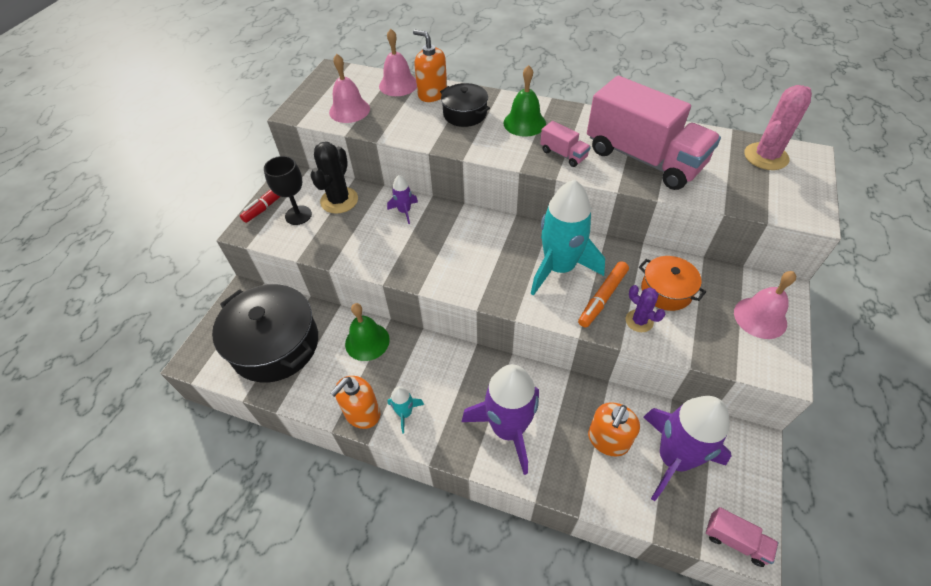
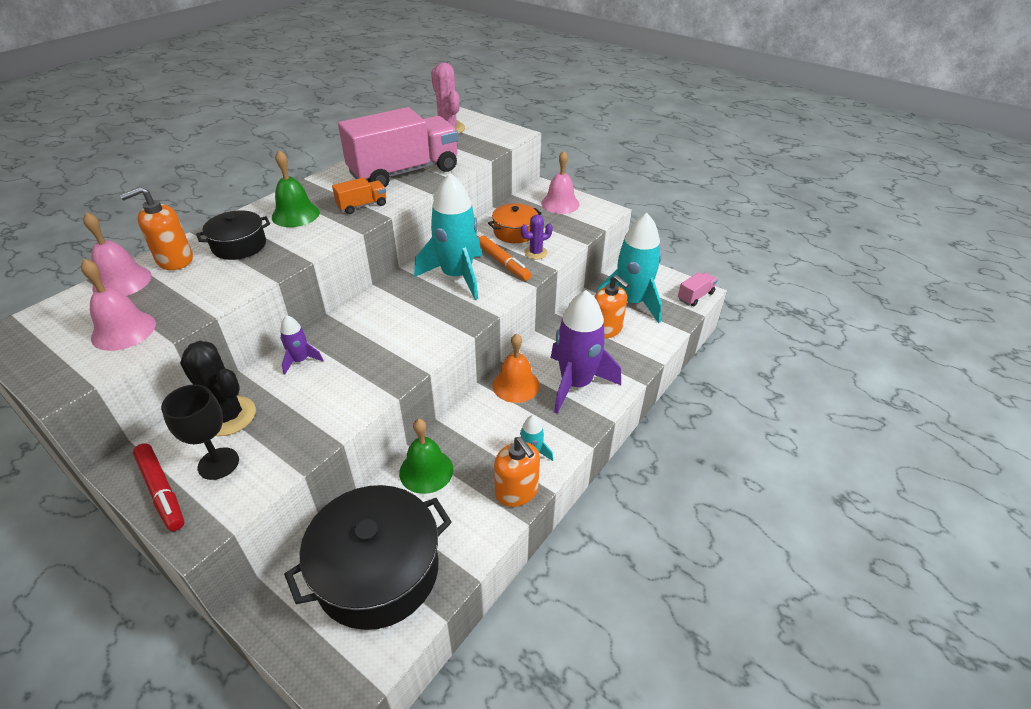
camera: 75 degrees left, 10 degrees down
(485, 376) = (516, 385): none -> orange bell
(563, 154) = (362, 206): pink truck -> orange truck
(674, 458) = (631, 302): purple rocket -> turquoise rocket

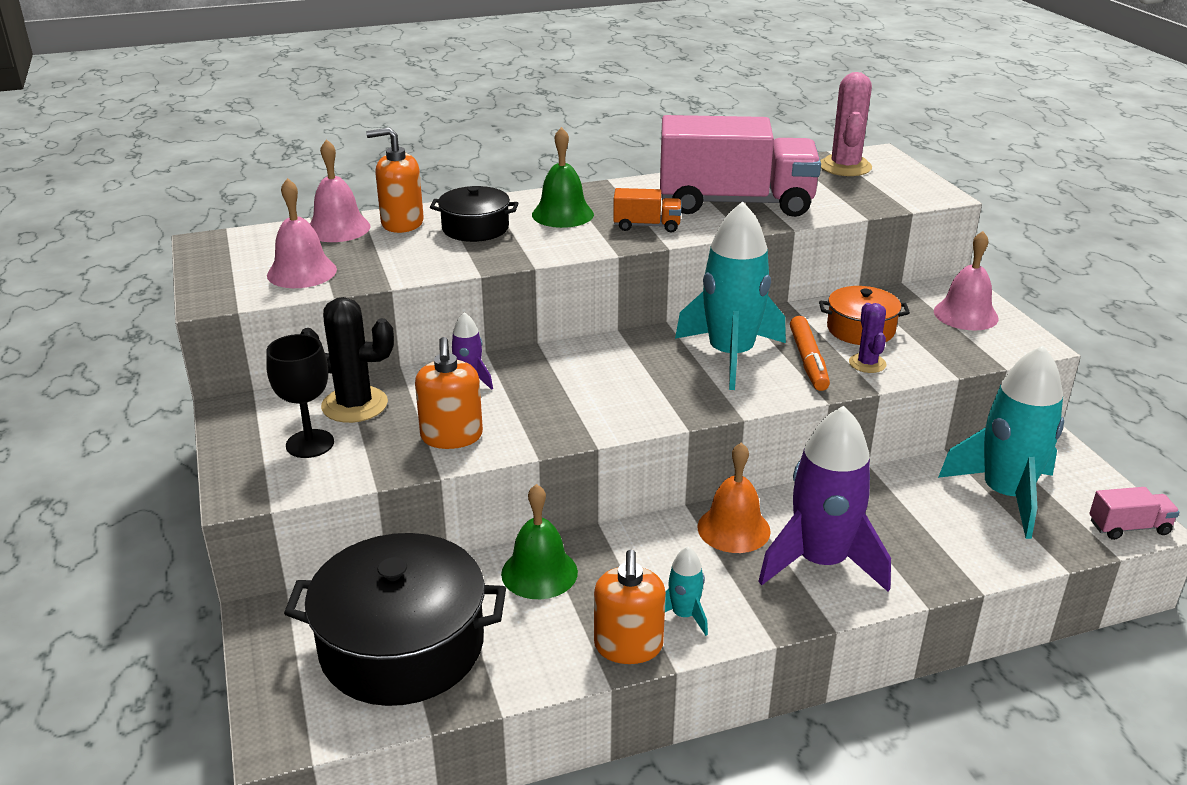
camera: 35 degrees right, 10 degrees down
(162, 491) = (243, 445): red marker -> none
(228, 416) = (354, 405): black cactus -> black cactus turned 60 degrees counterclockwise
(535, 253) = (867, 363): purple cactus -> purple cactus turned 75 degrees clockwise
(606, 329) = (930, 514): orange soap dispenser -> orange soap dispenser (451, 436)

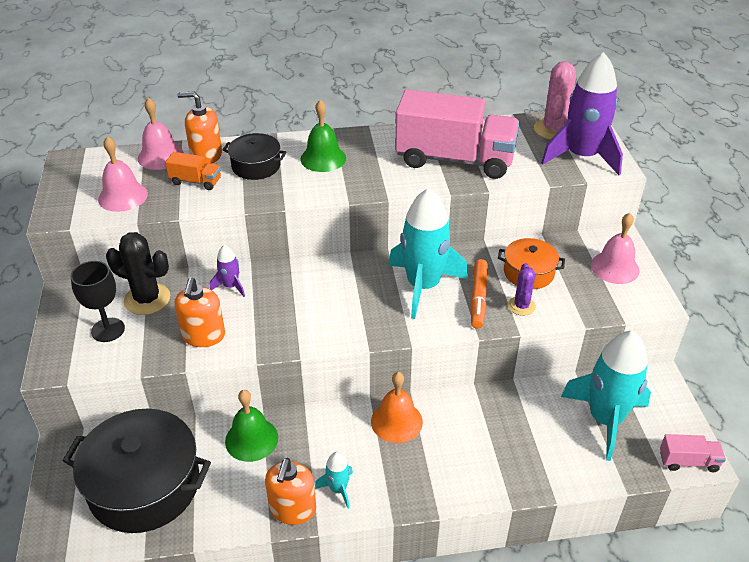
camera: 10 degrees right, 10 degrees up
(646, 226) = (380, 176): orange truck -> orange truck (195, 181)
(821, 562) = (449, 458): purple rocket -> purple rocket (582, 156)

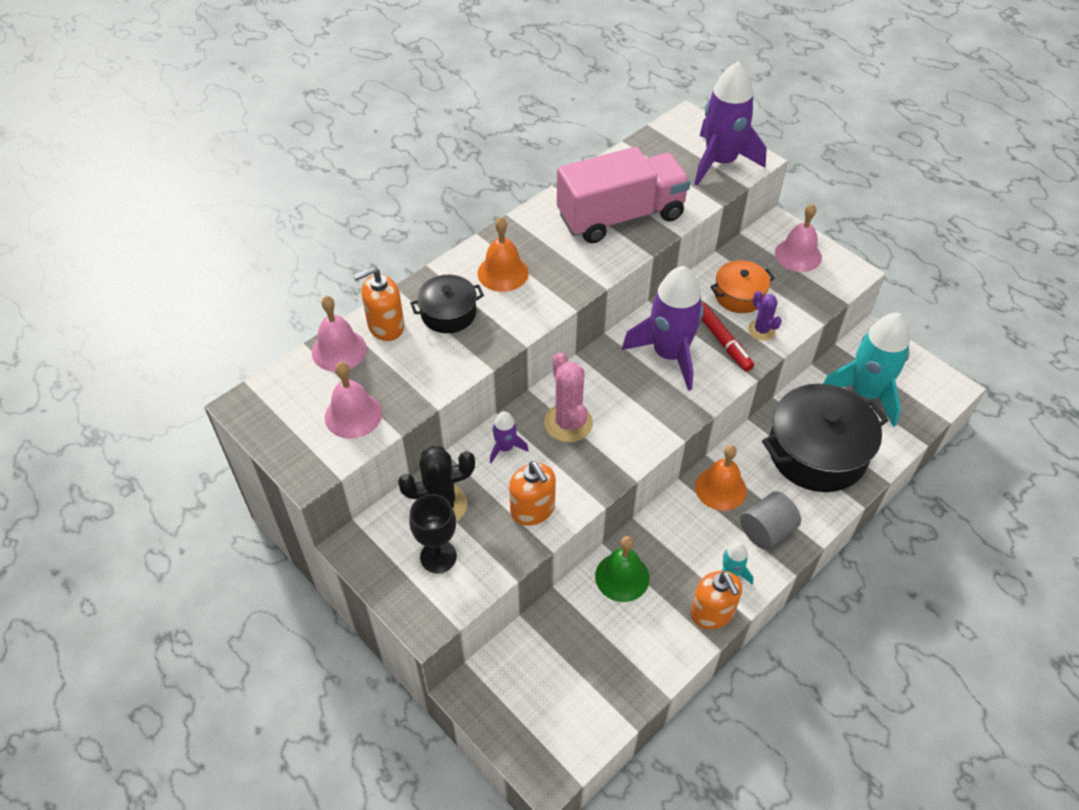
camera: 35 degrees left, 10 degrees up
(144, 485) = (575, 674): black pot -> black pot (817, 452)
(195, 181) = (408, 360): orange truck -> none
(323, 158) = (503, 273): green bell -> orange bell
(402, 475) = (766, 531): none -> grey cylinder
(423, 286) = (669, 354): turquoise rocket -> purple rocket
(478, 298) = (723, 341): orange marker -> red marker
(553, 129) = (672, 143): pink cactus -> pink cactus (568, 423)
(688, 461) = (945, 394): pink truck -> none

